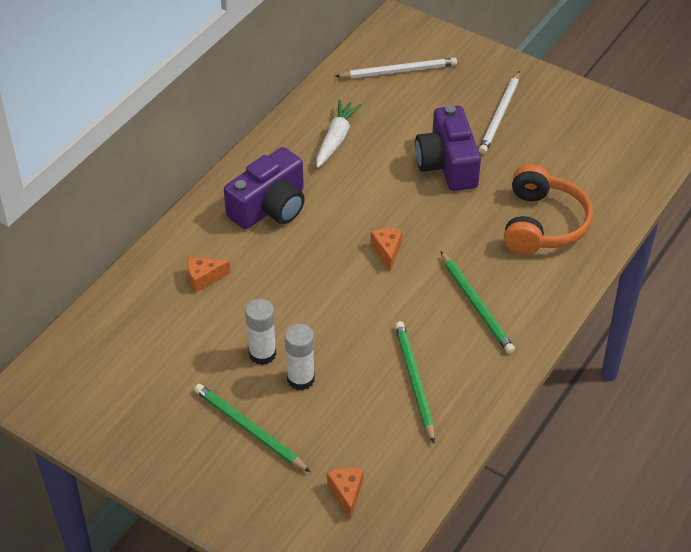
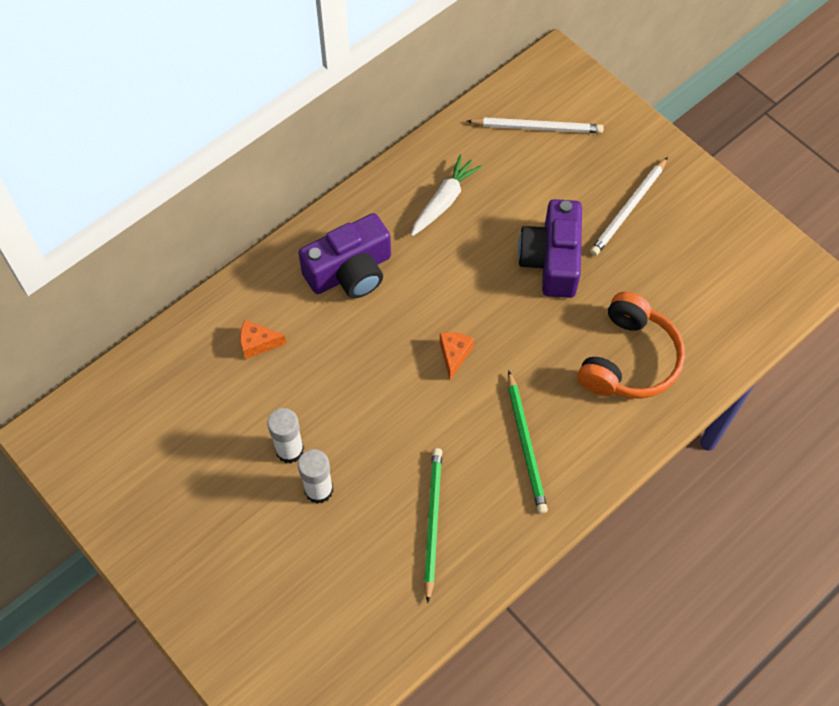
camera: 15 degrees right, 15 degrees up
(249, 429) = (250, 536): green pencil -> none
(346, 493) = (323, 636): orange cheese -> none

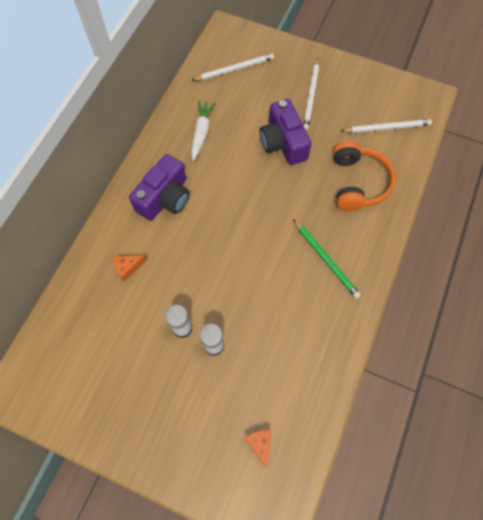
camera: 25 degrees left, 5 degrees up
(432, 521) = (295, 333): green pencil -> none
(454, 355) = (255, 223): orange cheese -> orange cheese (260, 444)
(717, 299) = (387, 128): none -> white pencil

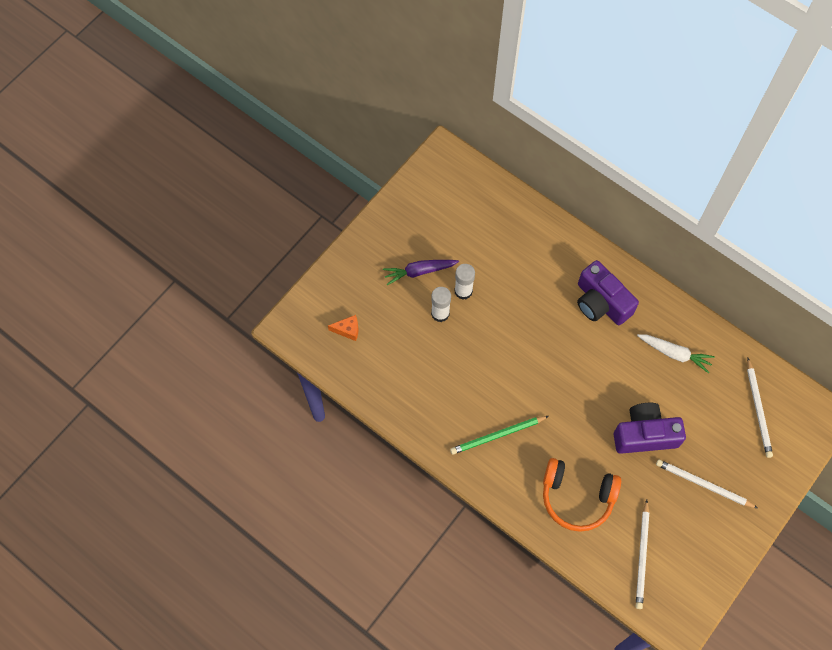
camera: 105 degrees right, 0 degrees up
(128, 268) = (533, 256): orange cheese -> none
(169, 381) = (419, 271): none -> purple carrot

